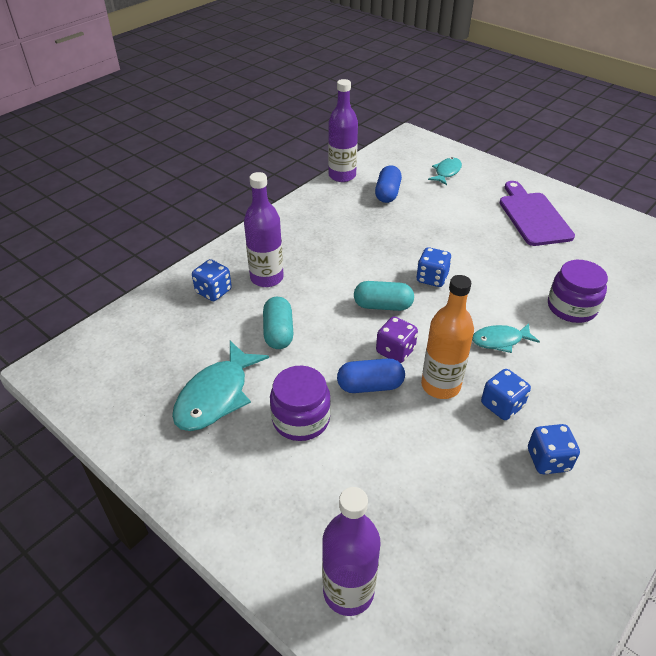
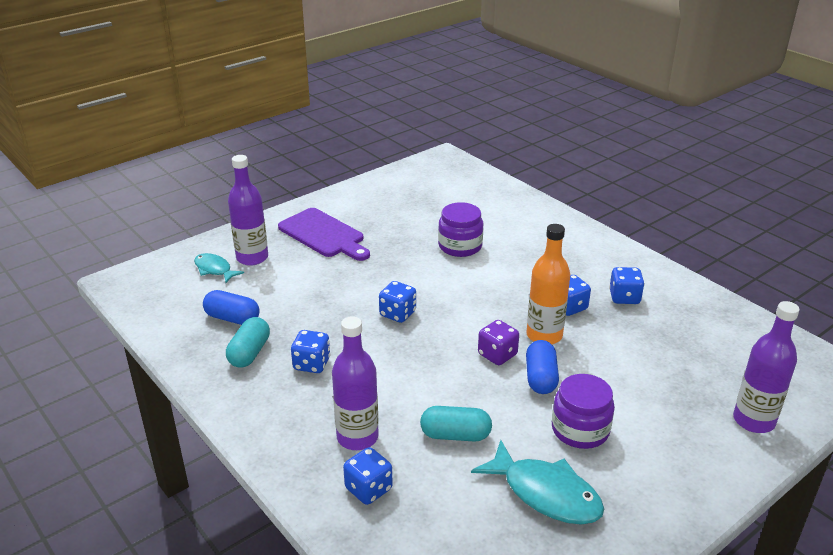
camera: 80 degrees left, 10 degrees down
(342, 176) = (172, 349): purple bottle -> purple bottle (252, 258)
(345, 241) = (312, 364): none -> blue dice
(382, 306) = (430, 353): turquoise capsule -> turquoise capsule (249, 353)
(500, 340) = (494, 292): turquoise fish -> none
(533, 216) = (324, 235): purple cutting board -> purple cutting board turned 135 degrees counterclockwise

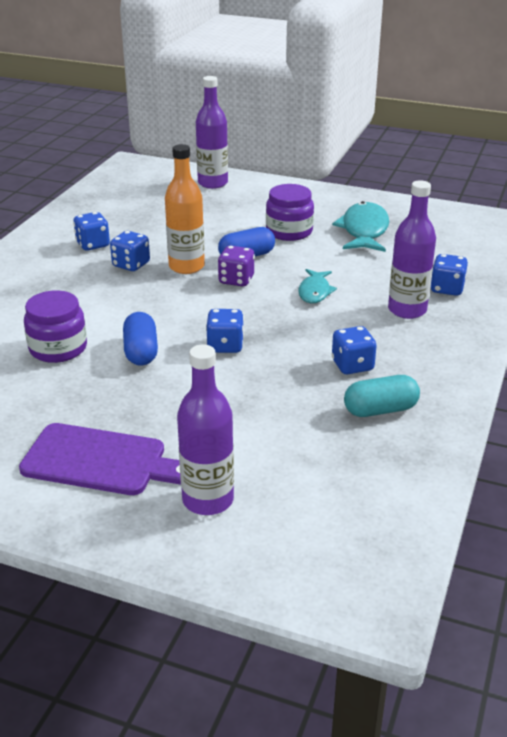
camera: 120 degrees left, 0 degrees up
(214, 269) = (264, 521): turquoise fish -> turquoise fish (315, 292)
(232, 318) = (342, 450): blue capsule -> blue capsule (141, 351)
(324, 235) = (101, 461): purple cutting board -> purple cutting board turned 90 degrees clockwise
(455, 435) = (352, 272): turquoise capsule -> none

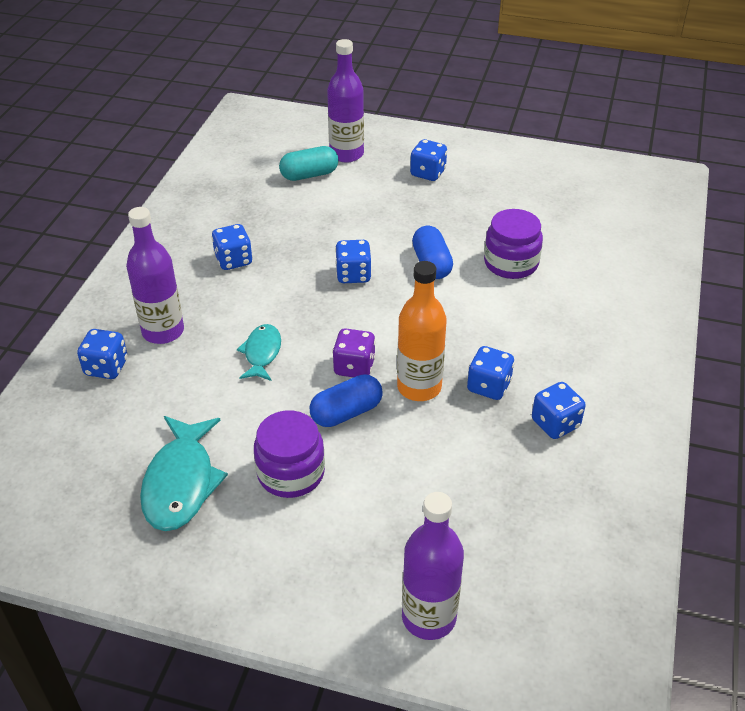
camera: 175 degrees right, 10 degrees up
(101, 461) = (428, 173): purple cutting board -> blue dice
(380, 410) = (217, 220): turquoise capsule -> turquoise capsule (309, 175)

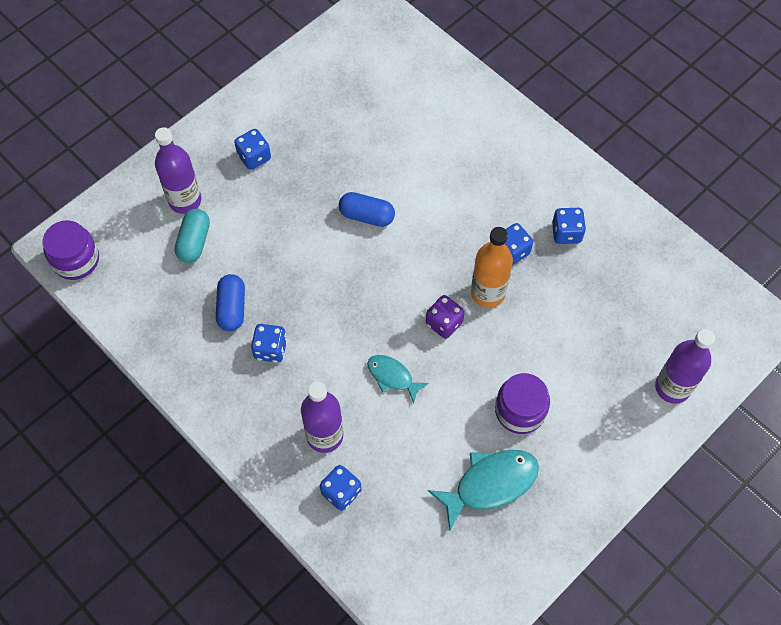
camera: 60 degrees left, 20 degrees up
(181, 483) = (490, 484): turquoise fish -> turquoise fish turned 60 degrees counterclockwise
(346, 412) = (485, 350): blue capsule -> blue capsule (232, 308)
(353, 275) = (344, 274): blue dice -> none
(511, 263) = (399, 165): purple jar -> purple jar (76, 260)

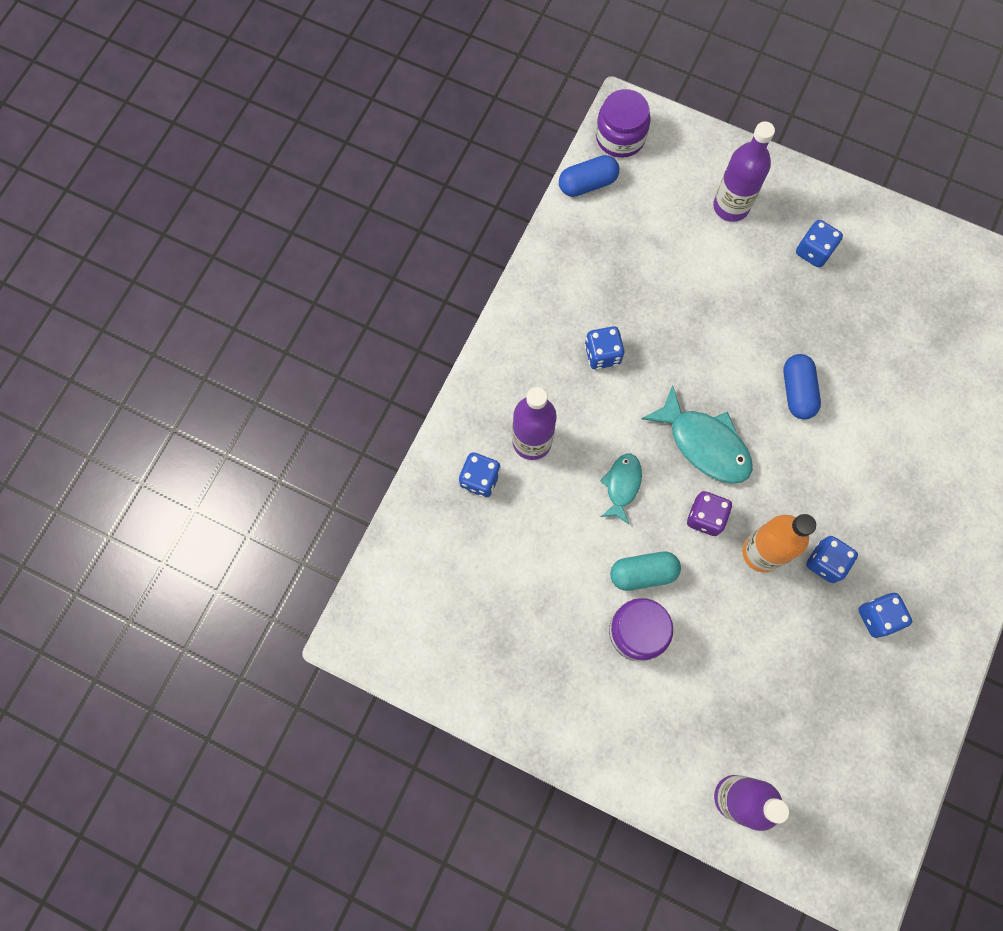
camera: 70 degrees right, 10 degrees up
(194, 242) = (688, 235): turquoise capsule -> turquoise capsule (643, 573)
(232, 308) = (631, 300): blue capsule -> blue capsule (587, 184)
(490, 484) = (544, 626): turquoise fish -> turquoise fish (704, 443)

